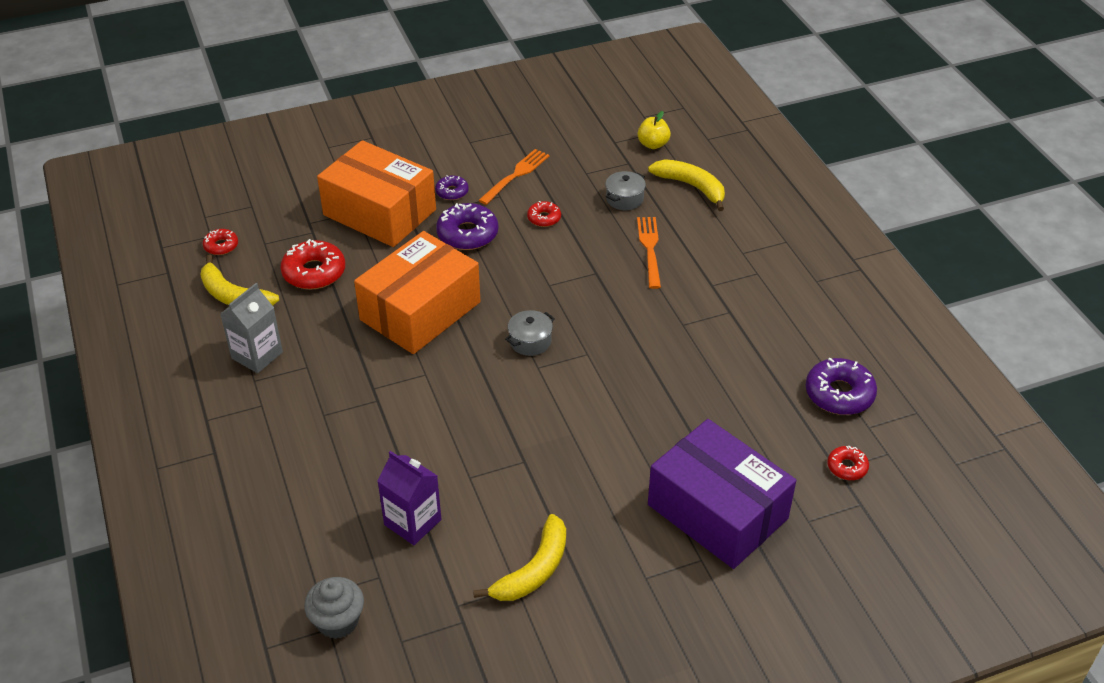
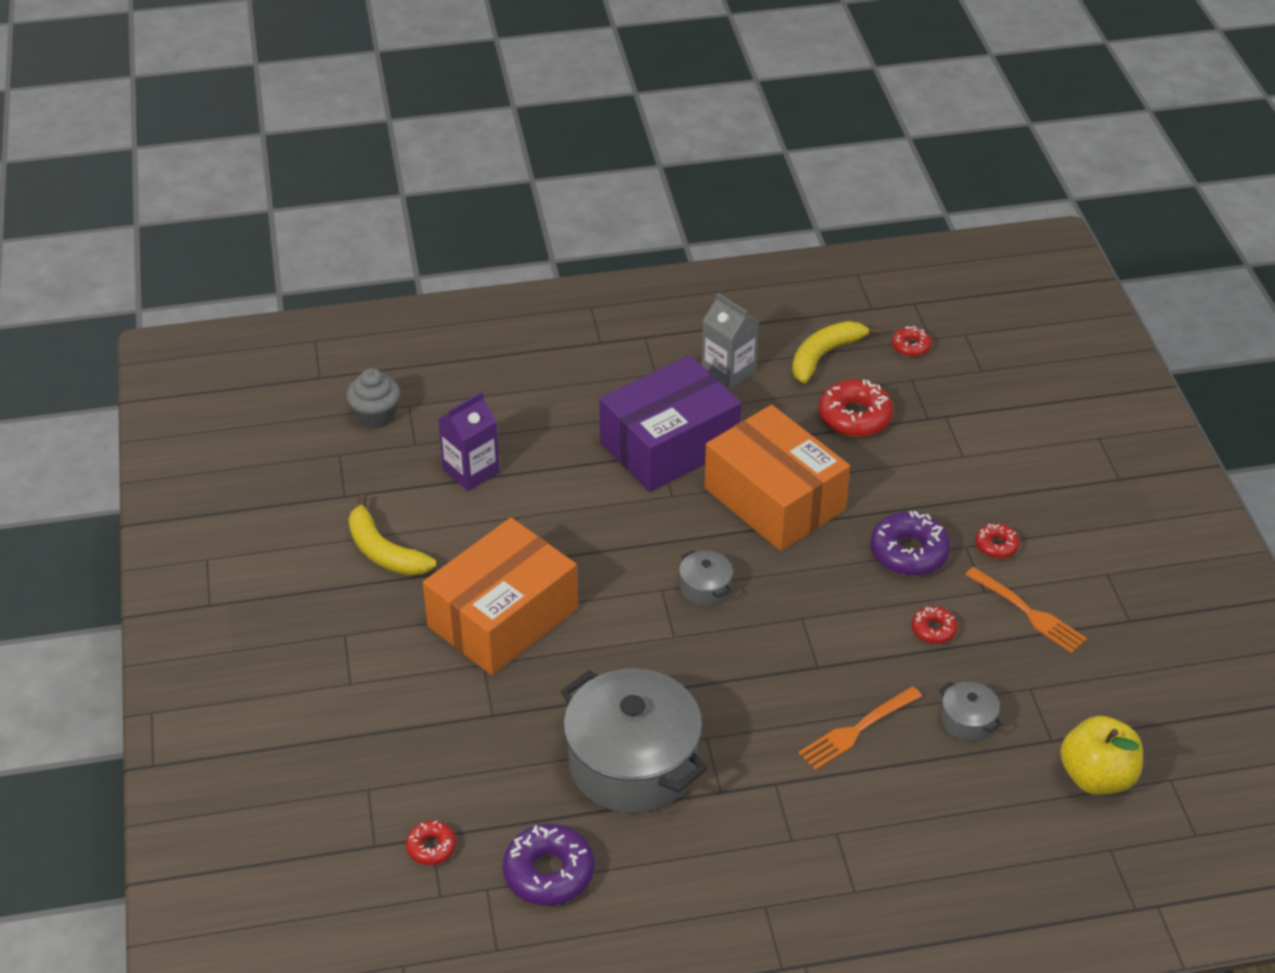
camera: 100 degrees right, 0 degrees up
(379, 212) = (959, 476): orange box -> orange box (503, 617)
(452, 192) = (996, 545): purple donut -> red donut
(650, 249) = (857, 730): orange fork -> orange fork turned 135 degrees clockwise
(653, 144) = (1096, 777): yellow apple -> yellow apple, size x1.61
(691, 186) = (990, 804): yellow banana -> none
(717, 511) = (407, 710): purple box -> purple box (669, 445)
(722, 361) = (632, 763): none -> grey pot

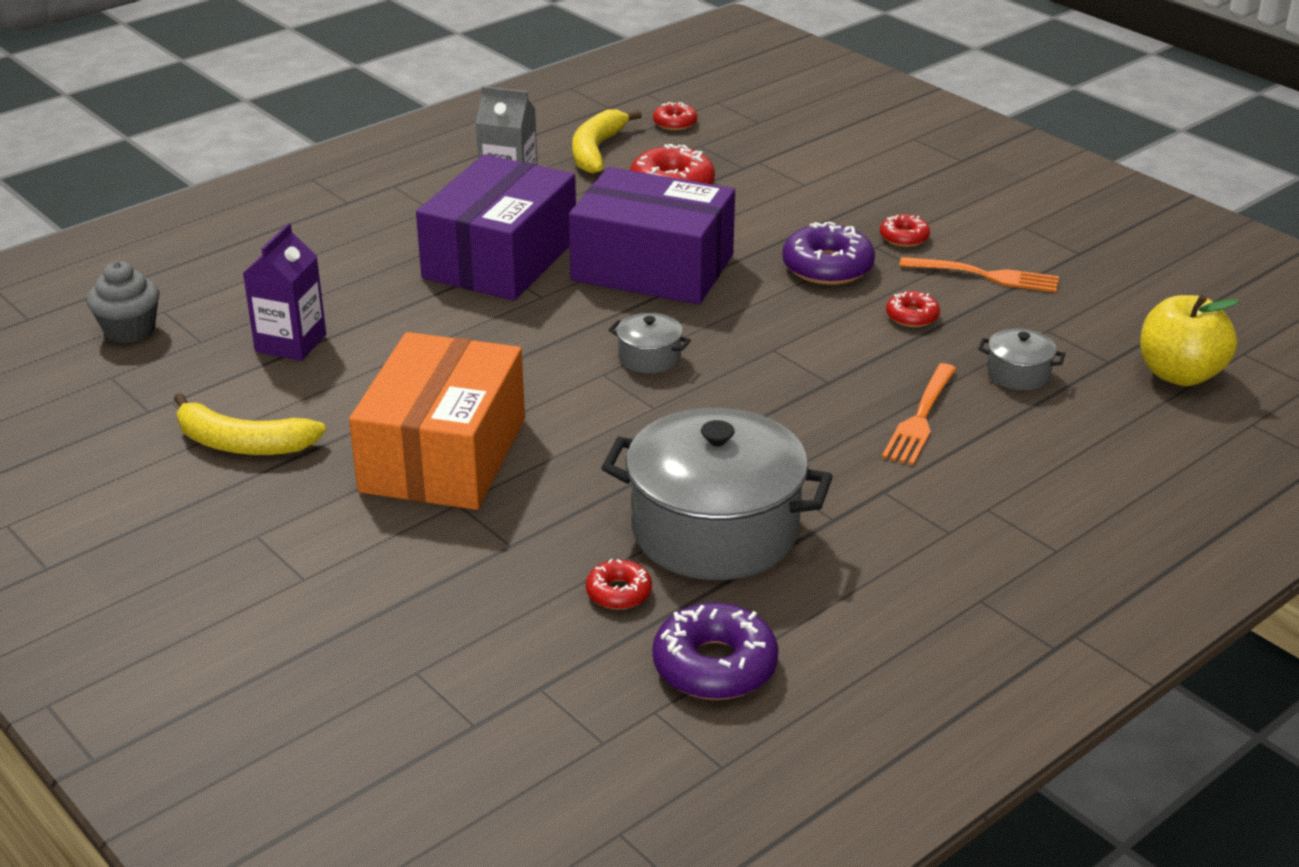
camera: 30 degrees left, 10 degrees down
(431, 847) = (549, 698): red donut -> red donut (619, 592)
(774, 499) = (652, 268): orange box -> purple box

